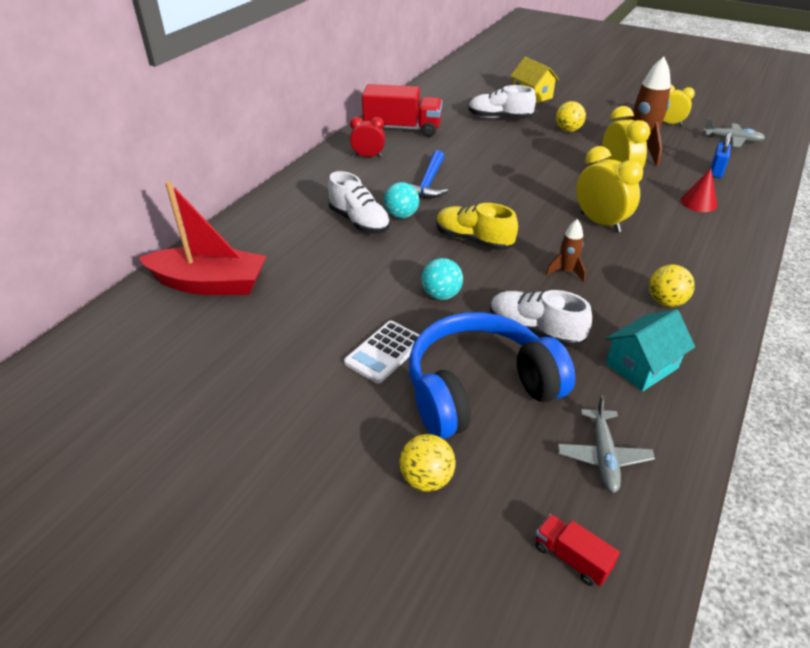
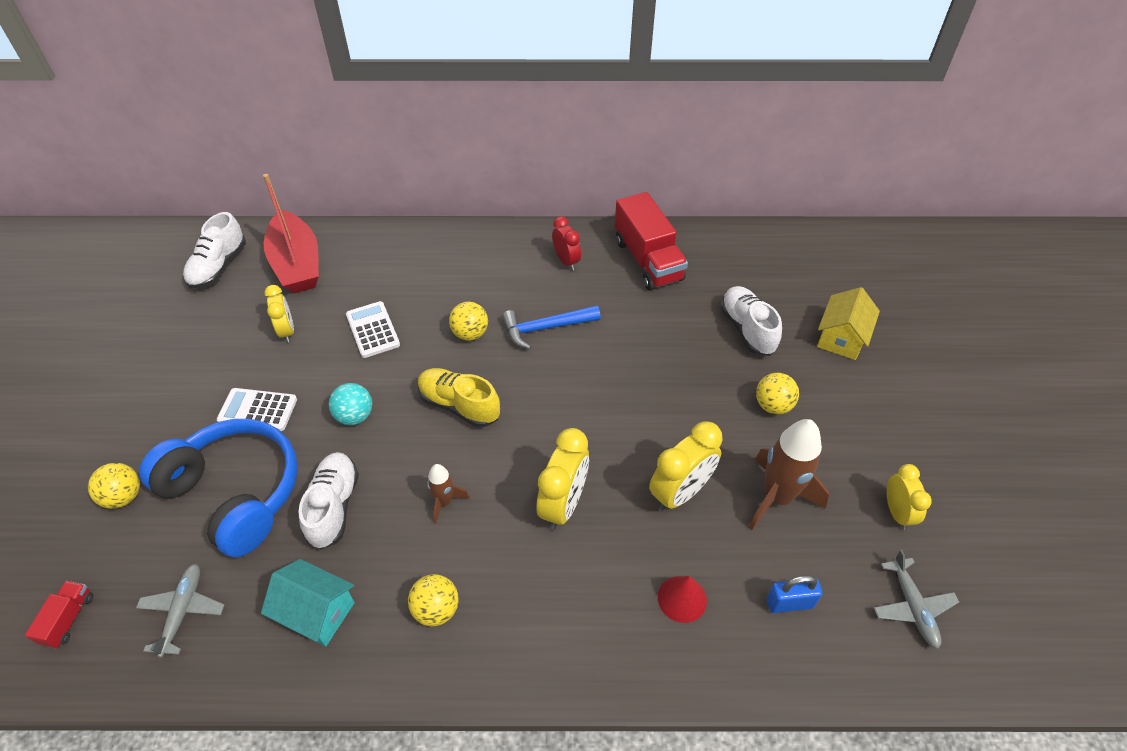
camera: 60 degrees right, 10 degrees up
(296, 310) = (287, 331): none -> yellow clock
(347, 261) = (372, 330): none -> white calculator
(359, 222) = (440, 309): white shoe -> white shoe (218, 267)
(401, 215) = (470, 333): turquoise ball -> yellow ball
(473, 240) = (459, 405): yellow shoe -> yellow shoe turned 60 degrees counterclockwise
(603, 456) = (183, 611): grey plane -> grey plane turned 120 degrees clockwise

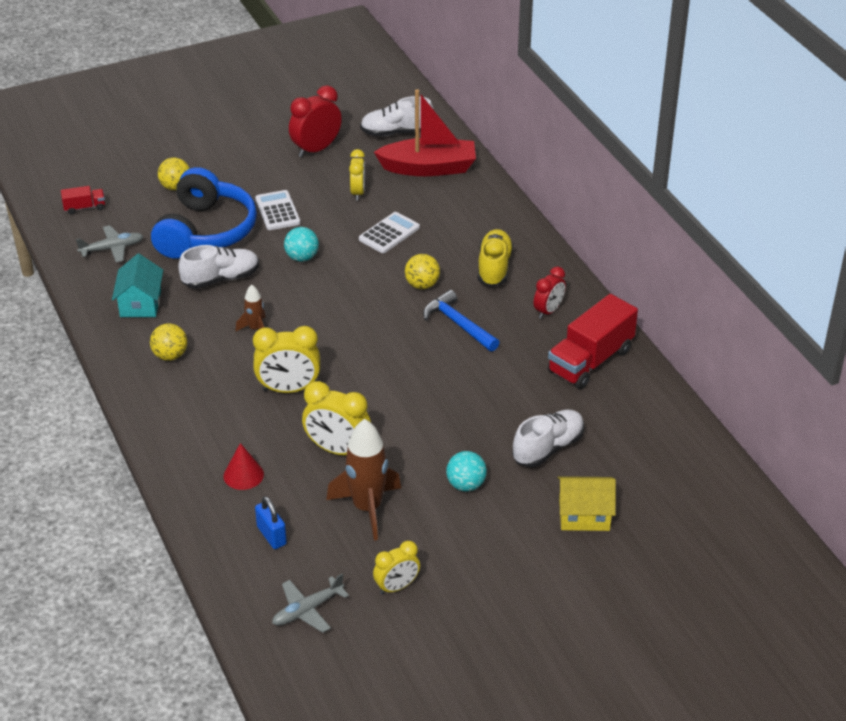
camera: 65 degrees right, 10 degrees down
(183, 339) = (316, 149): none -> red clock
(287, 331) = (358, 193): yellow clock -> yellow clock turned 45 degrees counterclockwise
(297, 264) = (429, 168): red boat -> red boat turned 135 degrees counterclockwise
(459, 405) = (345, 305): yellow shoe -> yellow shoe (494, 268)
(773, 405) = (466, 485): yellow ball -> turquoise ball

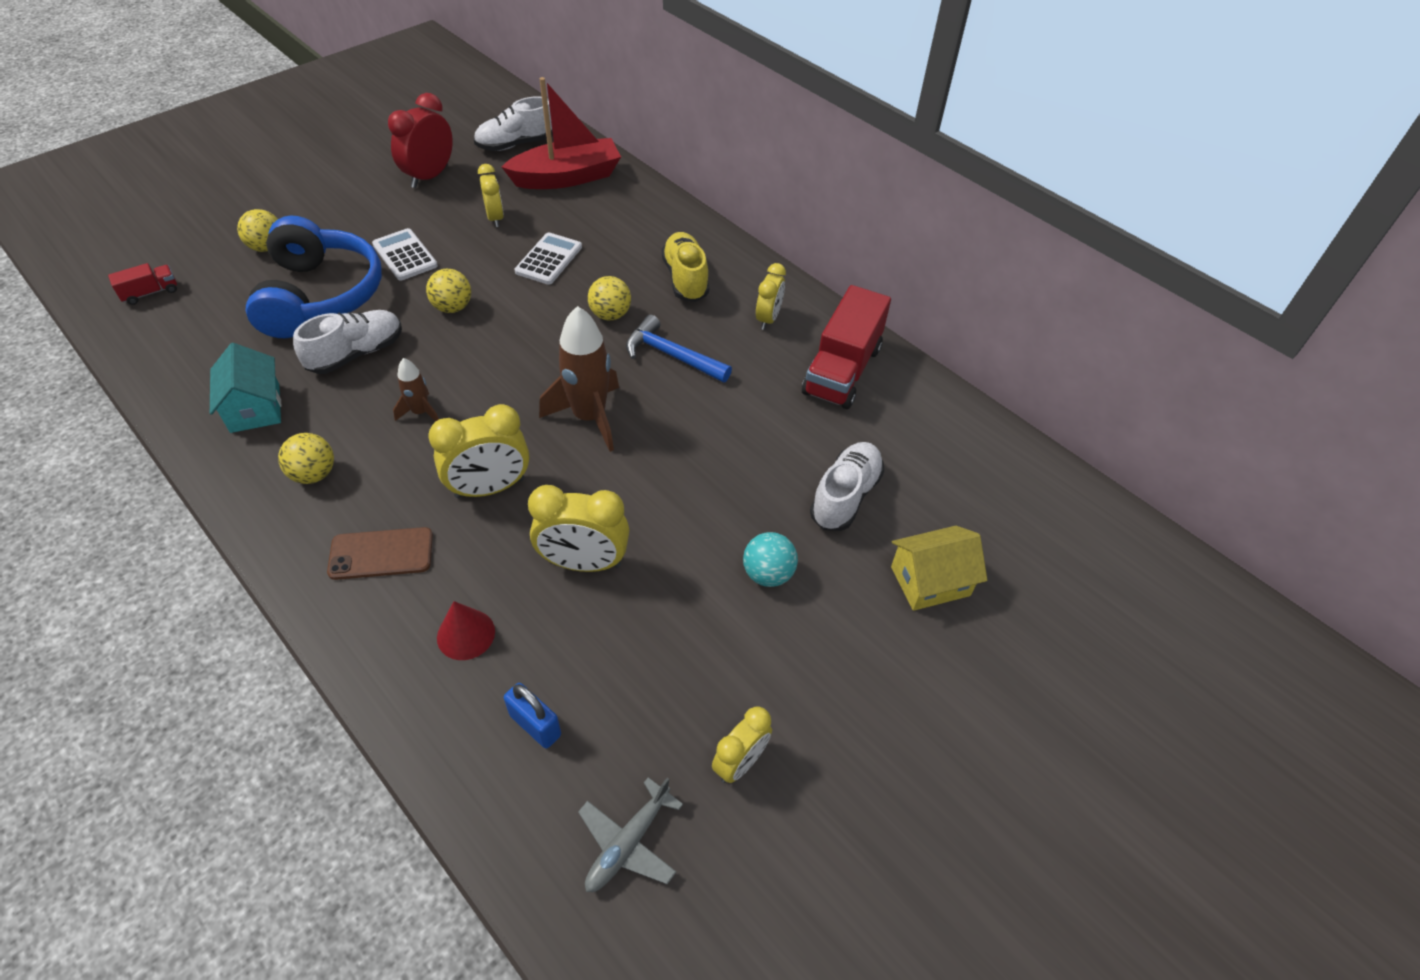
camera: 20 degrees left, 10 degrees up
(112, 249) = (199, 340): grey plane -> none
(202, 415) = (381, 554): none -> brown phone
(302, 257) = (452, 307): turquoise ball -> yellow ball
(367, 508) = (654, 643): brown rocket -> brown rocket (589, 417)
(548, 311) = (768, 319): red clock -> yellow clock

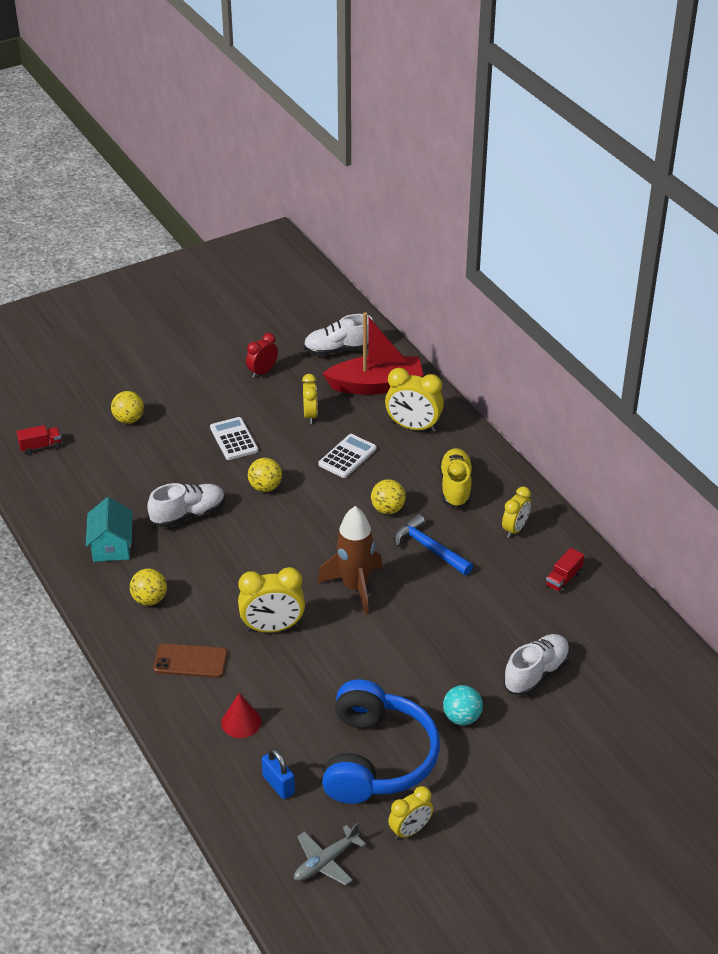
camera: 15 degrees right, 10 degrees down
(320, 296) = (165, 465): blue headphones -> blue headphones (376, 758)
(421, 412) = (230, 566): brown rocket -> none
(429, 176) = (262, 372): red clock -> red clock, size x0.64
(584, 563) = (330, 689): yellow clock -> yellow clock (413, 427)
(842, 370) = (563, 579): red truck -> red truck, size x0.47
(930, 581) = (581, 742): yellow house -> none

